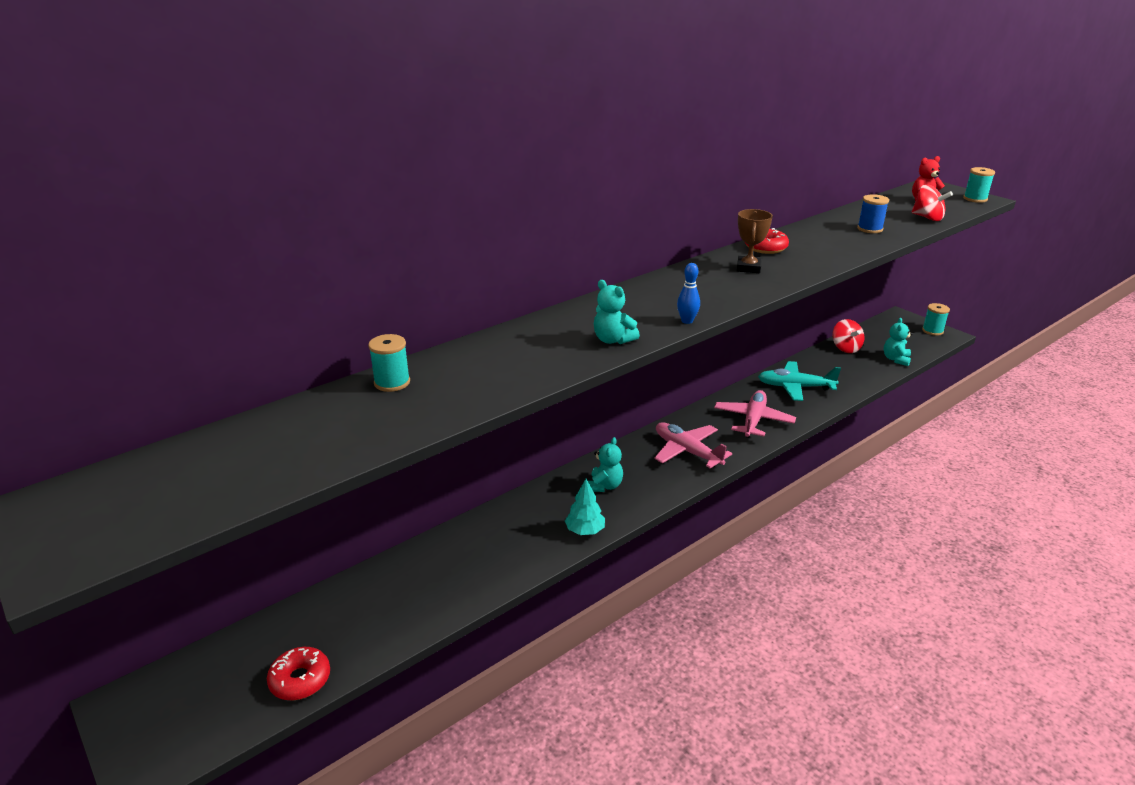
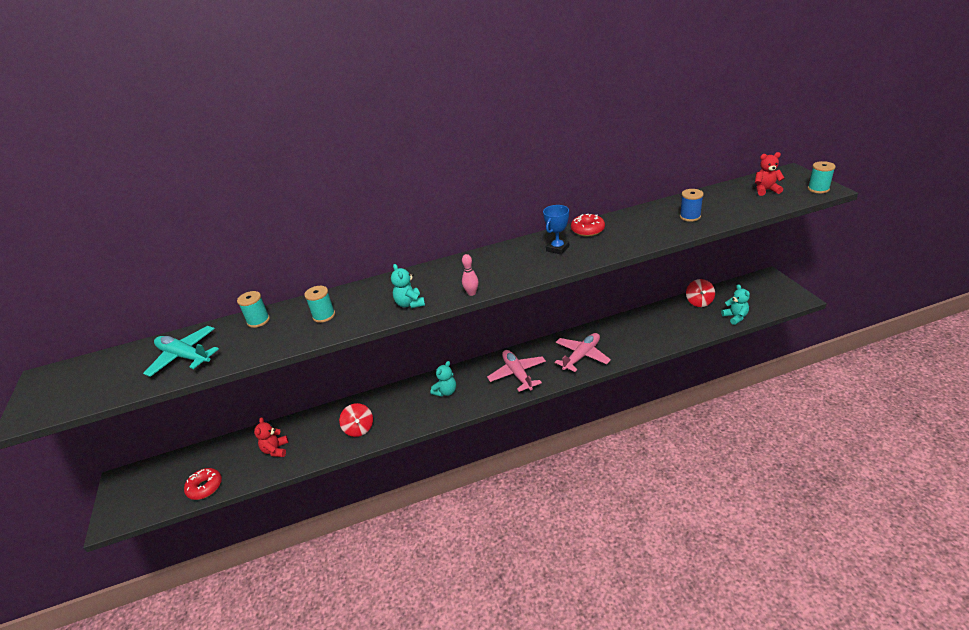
camera: 25 degrees right, 5 degrees up
(392, 603) = (276, 450): none -> red teddy bear
(585, 530) = (412, 423): turquoise tree -> none
(687, 321) = (471, 293): blue bowling pin -> pink bowling pin
(748, 268) = (557, 248): brown trophy -> blue trophy
(795, 387) = (633, 332): turquoise plane -> turquoise plane (184, 356)
(896, 359) = (735, 317): turquoise teddy bear -> turquoise teddy bear turned 120 degrees clockwise
(927, 218) = (752, 208): red spinning top -> red spinning top (359, 428)
(932, 331) = (788, 293): turquoise spool -> turquoise spool (324, 315)

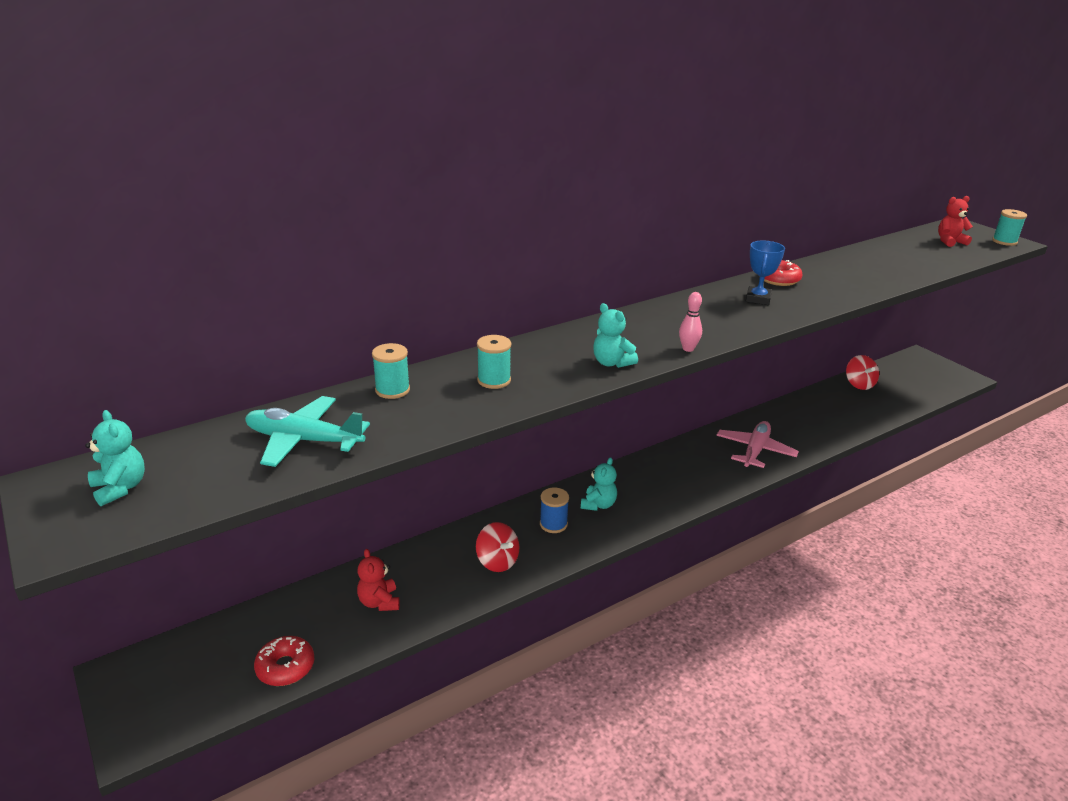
camera: 20 degrees left, 5 degrees down
(517, 374) = (684, 477): pink plane -> none
(690, 217) = (888, 266): blue spool -> blue spool (553, 524)
(735, 317) = (910, 399): turquoise teddy bear -> turquoise teddy bear (120, 488)

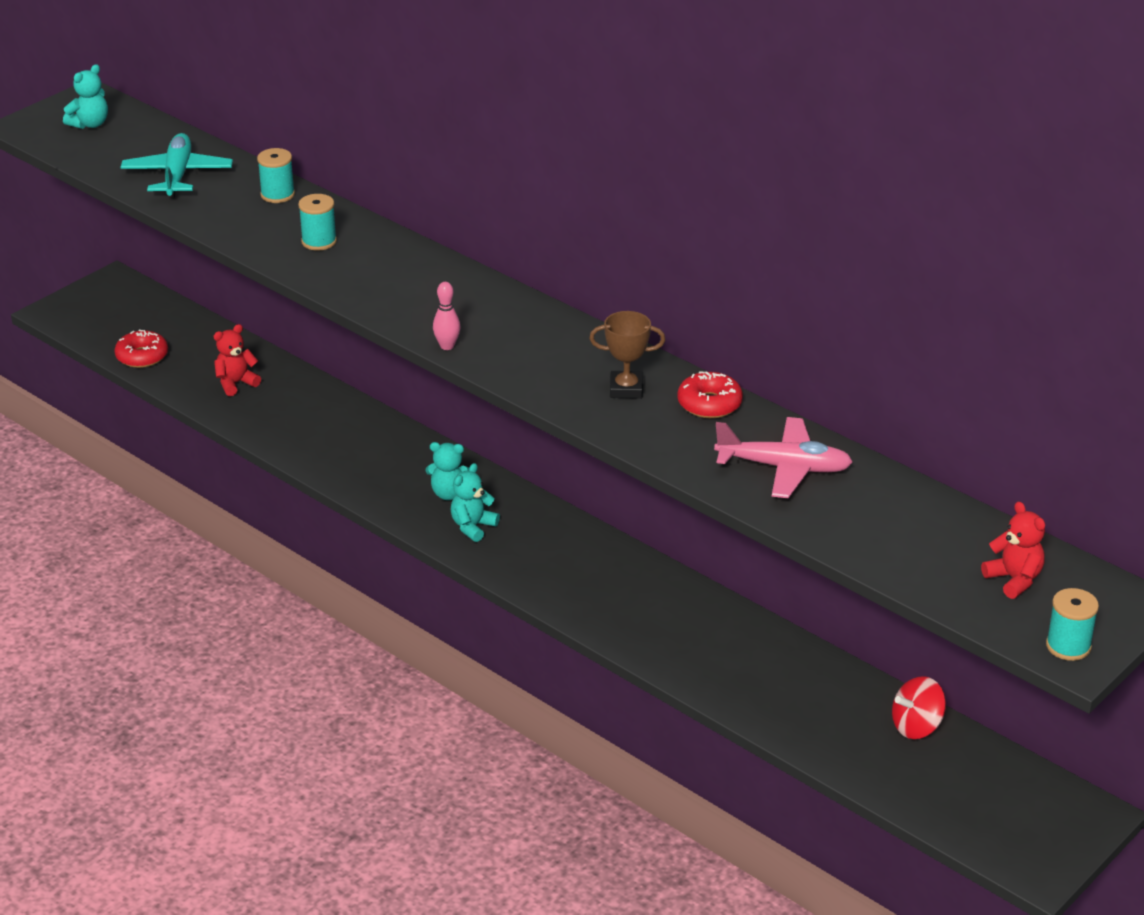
camera: 75 degrees right, 5 degrees up
(497, 561) = (320, 440): red spinning top -> none
(553, 524) = (398, 466): blue spool -> none
(612, 363) = (388, 302): turquoise teddy bear -> turquoise teddy bear (473, 527)
(755, 451) = (637, 614): pink plane -> pink plane (784, 468)
(758, 299) = (626, 389): blue trophy -> brown trophy

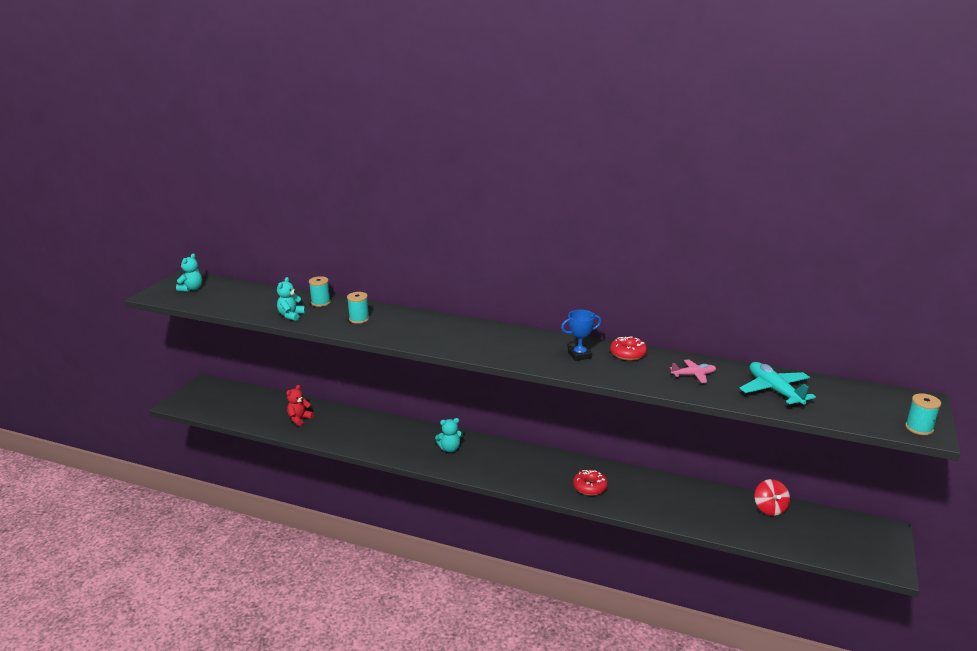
camera: 20 degrees left, 10 degrees down
(142, 356) = (238, 416): red donut -> red donut (590, 487)
(177, 175) = (257, 303): turquoise plane -> turquoise plane (774, 390)
(447, 346) = (467, 353): pink bowling pin -> none
(473, 527) = (473, 462): turquoise teddy bear -> turquoise teddy bear (291, 316)
(626, 389) = (579, 355): brown trophy -> blue trophy
(784, 468) = (693, 375): pink plane -> pink plane, size x0.60
(916, 726) = (770, 508): red spinning top -> red spinning top turned 45 degrees counterclockwise
(1014, 579) = (858, 402): red teddy bear -> none

